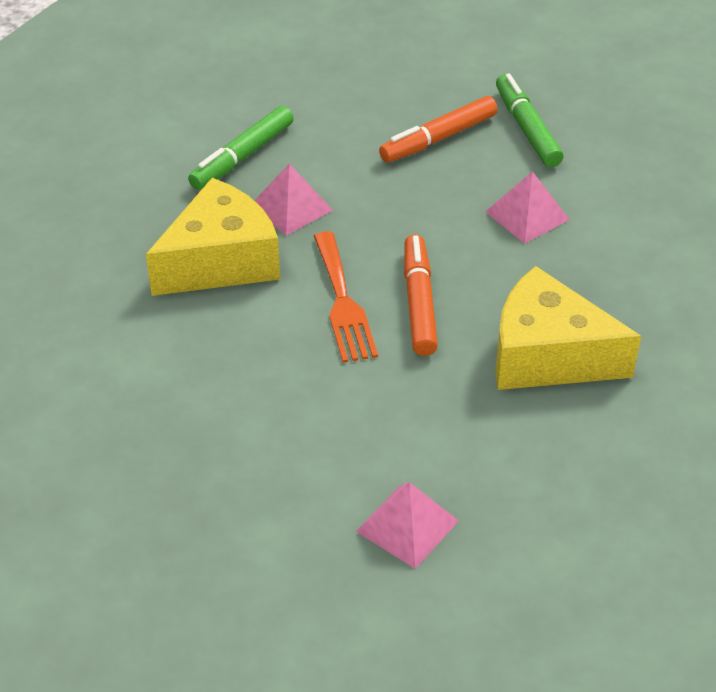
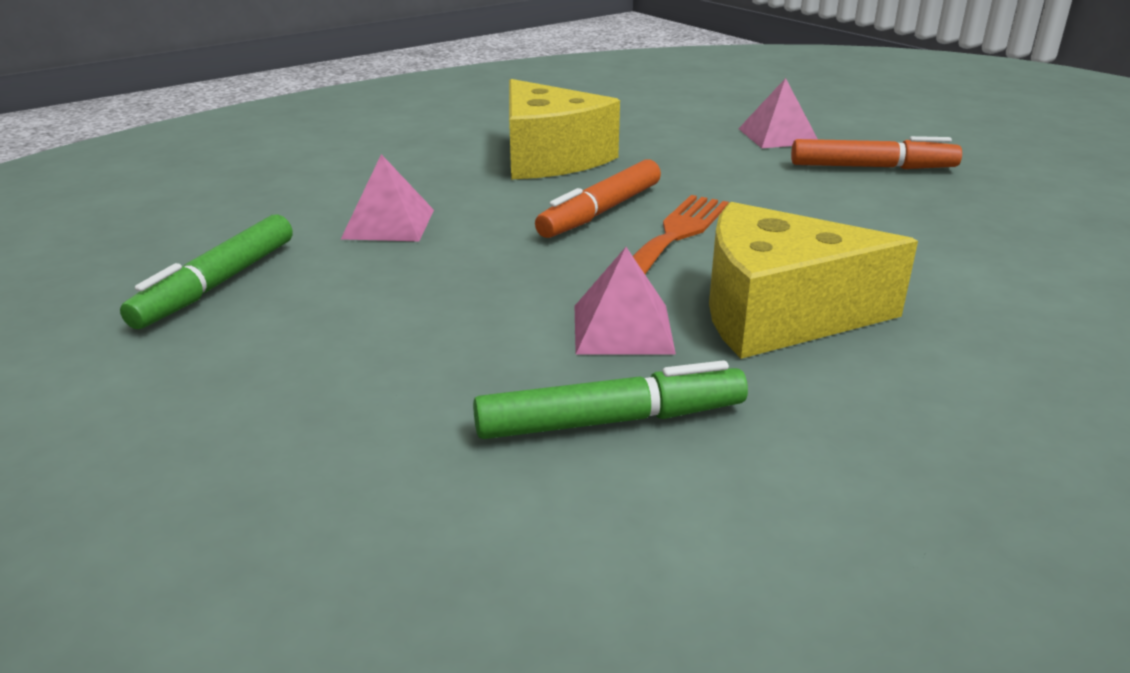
camera: 140 degrees left, 15 degrees down
(438, 139) = (324, 319): orange marker -> orange marker (872, 167)

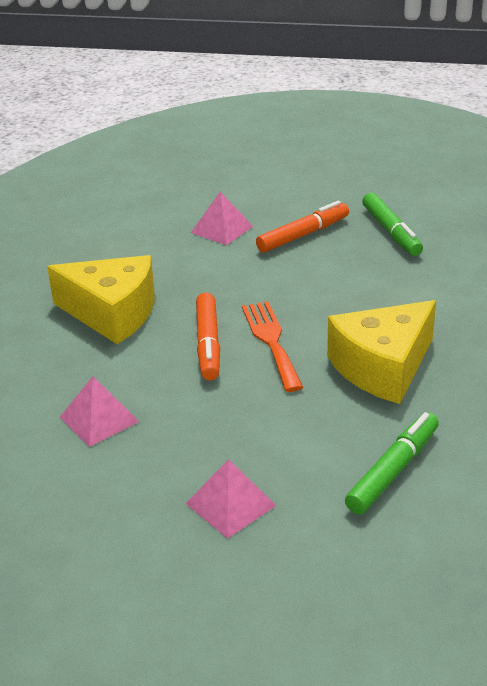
camera: 40 degrees left, 5 degrees up
(217, 284) = (72, 520): green marker -> green marker (391, 231)
(623, 328) = (329, 417): pink pyramid -> pink pyramid (230, 504)

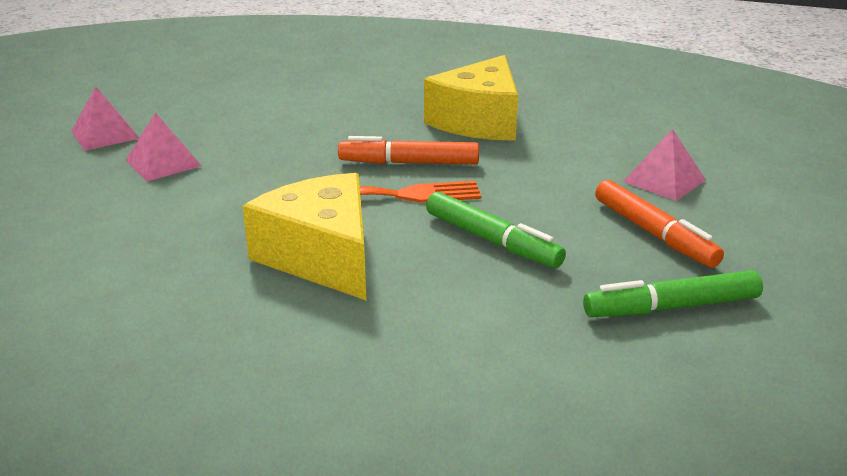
camera: 95 degrees right, 5 degrees down
(99, 419) = (311, 116): pink pyramid -> pink pyramid (105, 134)
(393, 470) = (146, 241): green marker -> green marker (492, 241)

